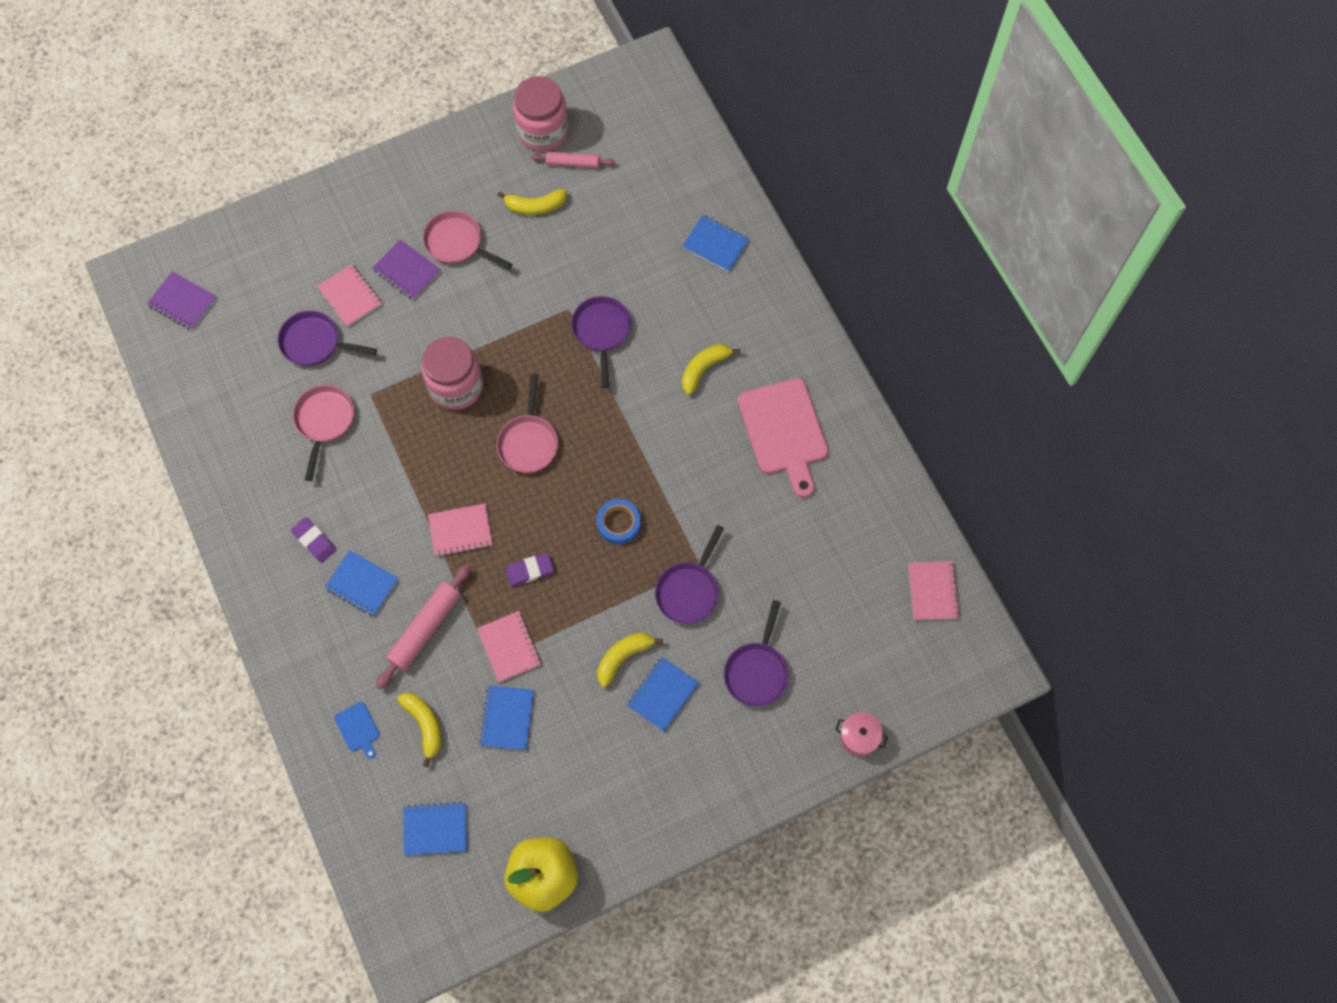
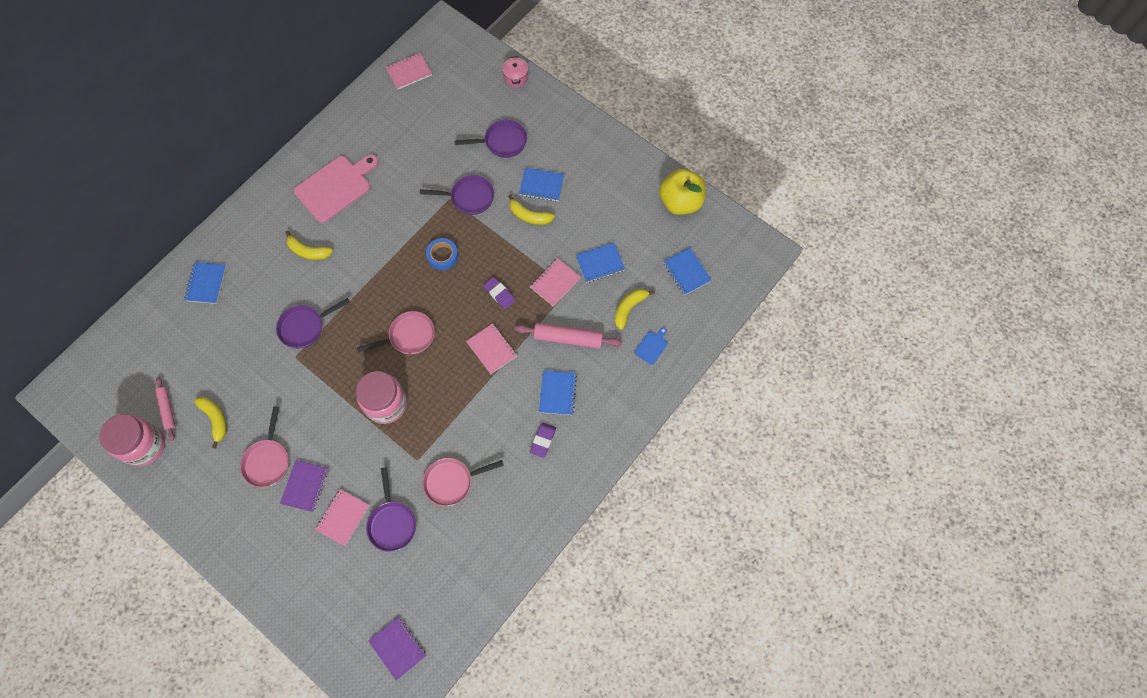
camera: 115 degrees left, 0 degrees up
(183, 302) = (397, 648): purple notebook -> purple notebook turned 45 degrees counterclockwise

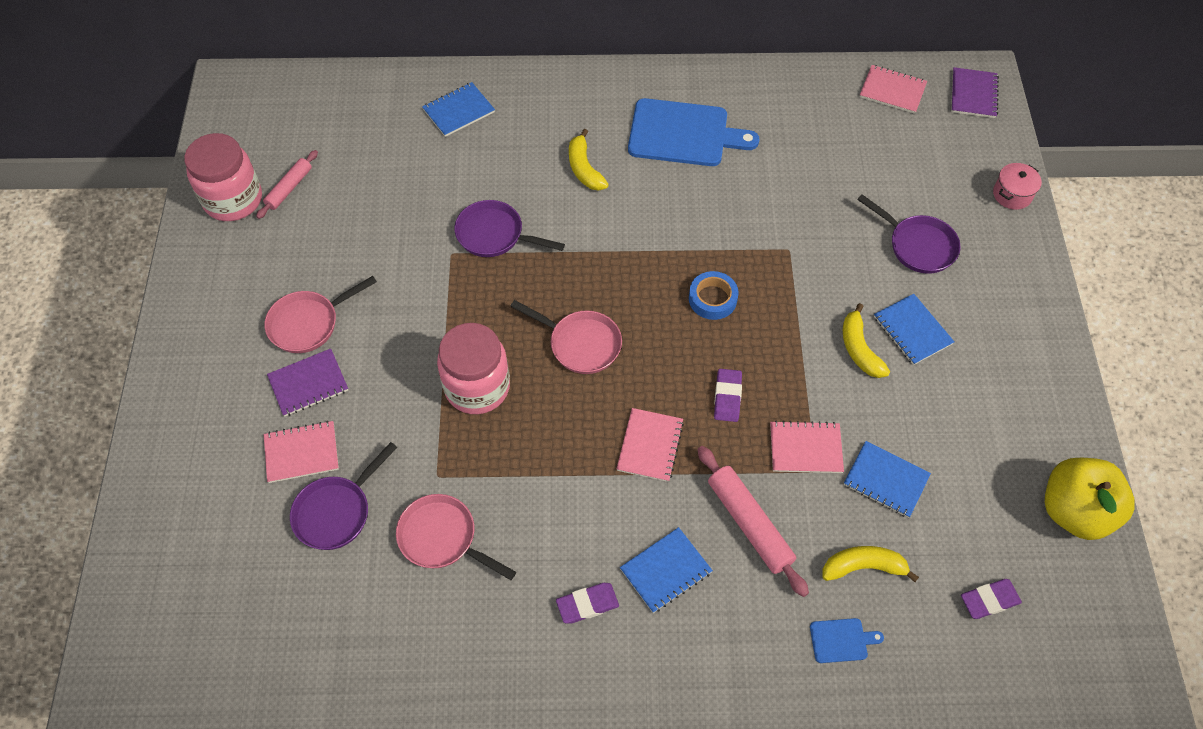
camera: 50 degrees right, 10 degrees down
(215, 419) = (315, 238): yellow banana -> none
(336, 187) = (684, 134): pink cutting board -> blue cutting board
(397, 648) = (183, 646): purple notebook -> purple notebook (973, 94)
(469, 197) = (812, 268): purple pan -> none
(686, 272) = (989, 600): blue notebook -> purple eraser

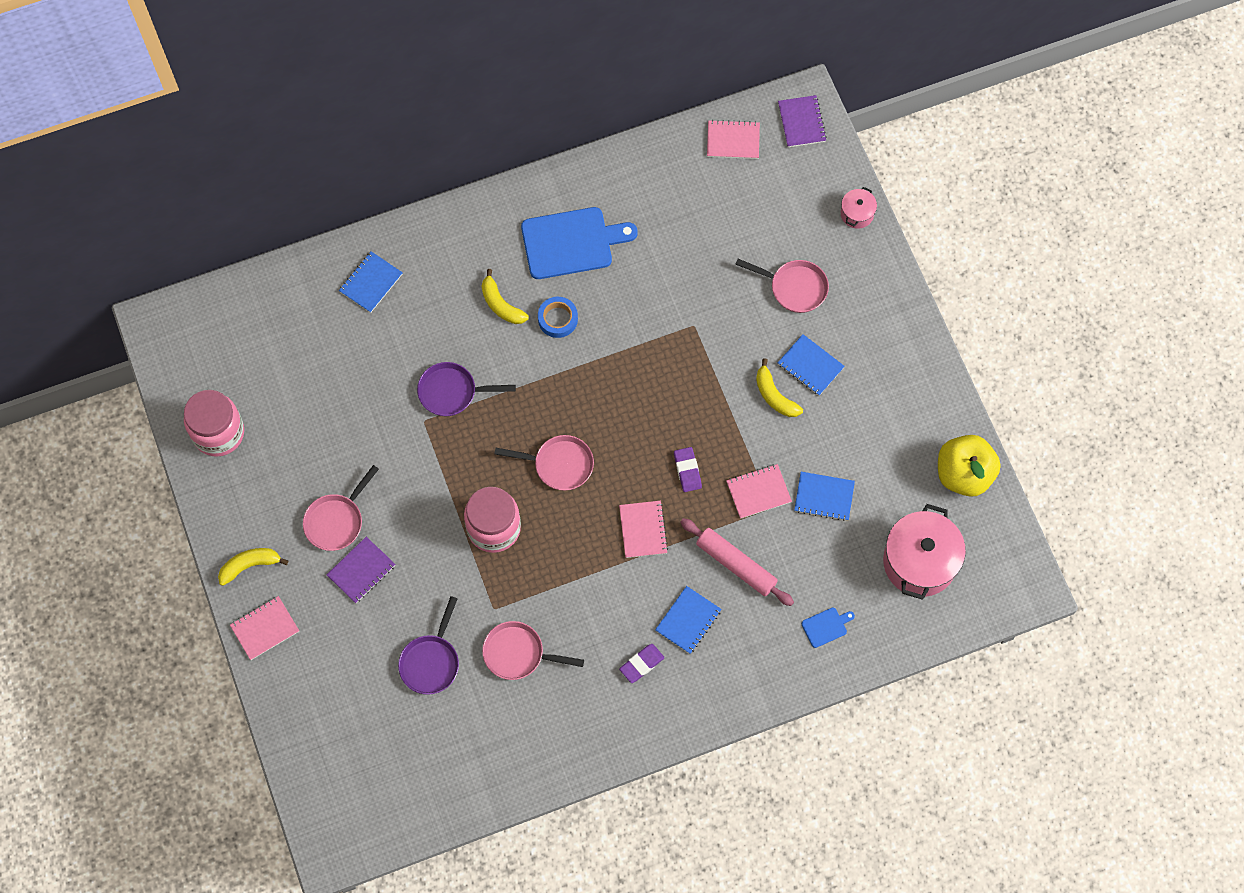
camera: 20 degrees left, 10 degrees up
(289, 188) = (260, 406): pink rolling pin -> none
(302, 453) = (383, 627): pink notebook -> pink notebook (265, 628)
(712, 299) = (648, 390): blue tape -> blue tape (558, 319)
(863, 567) = (826, 568): yellow banana -> yellow banana (250, 565)
(918, 246) = (794, 288): purple pan -> pink pan
(989, 600) = (919, 562): purple eraser -> pink pot

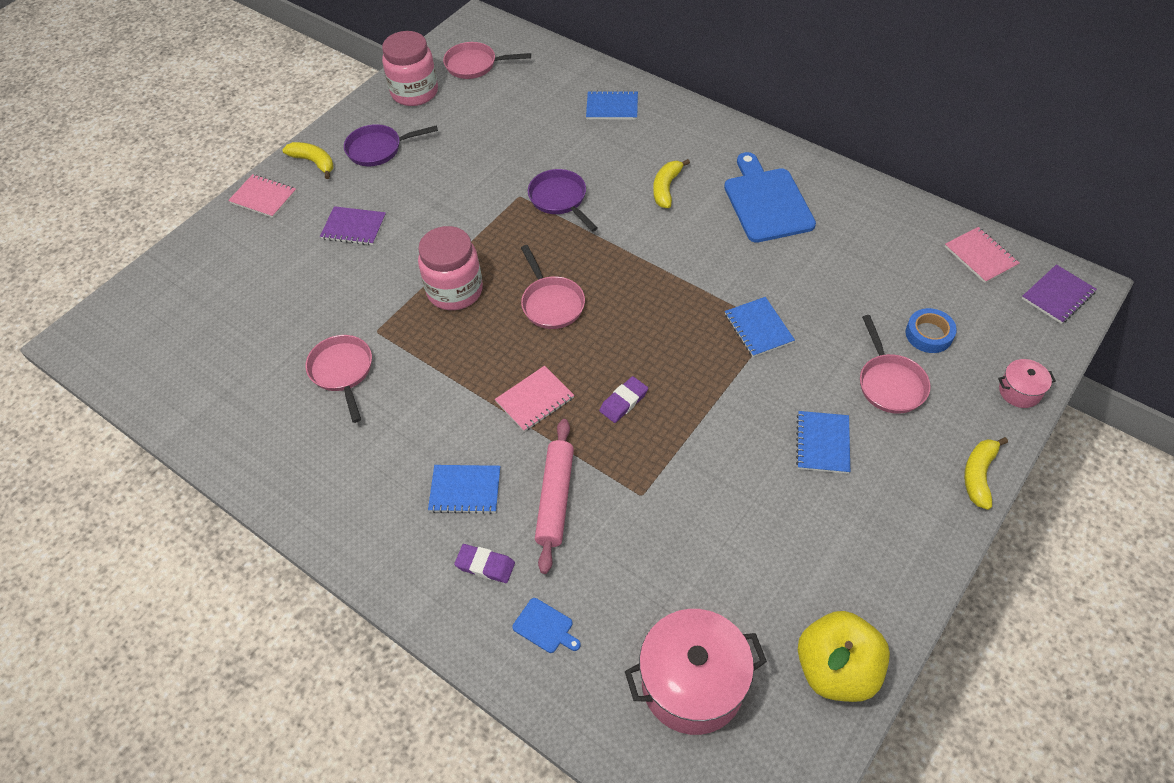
camera: 60 degrees right, 15 degrees down
(336, 521) = (388, 191): pink pan -> pink pan (474, 65)
(431, 662) = (296, 315): purple pan -> purple pan (378, 149)
(558, 319) = (688, 230): blue tape -> blue tape (929, 334)
(571, 242) = (766, 202): blue cutting board -> blue cutting board turned 150 degrees counterclockwise
(641, 664) = (392, 476): purple eraser -> purple eraser (485, 565)
(758, 492) = (649, 474): pink notebook -> none
(774, 396) = (763, 430): yellow banana -> yellow banana (978, 475)
(824, 497) = (692, 538): blue notebook -> blue notebook (758, 328)

